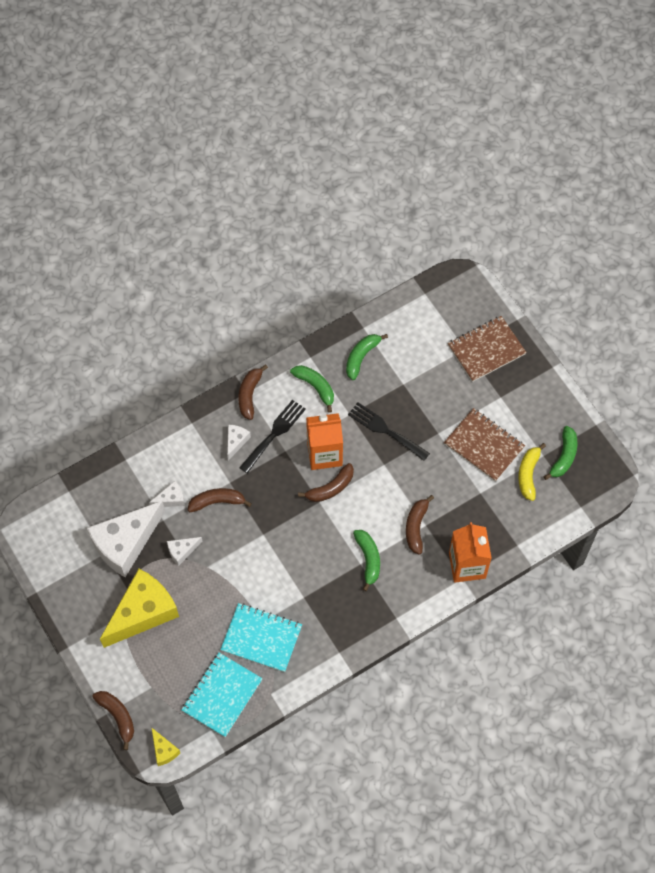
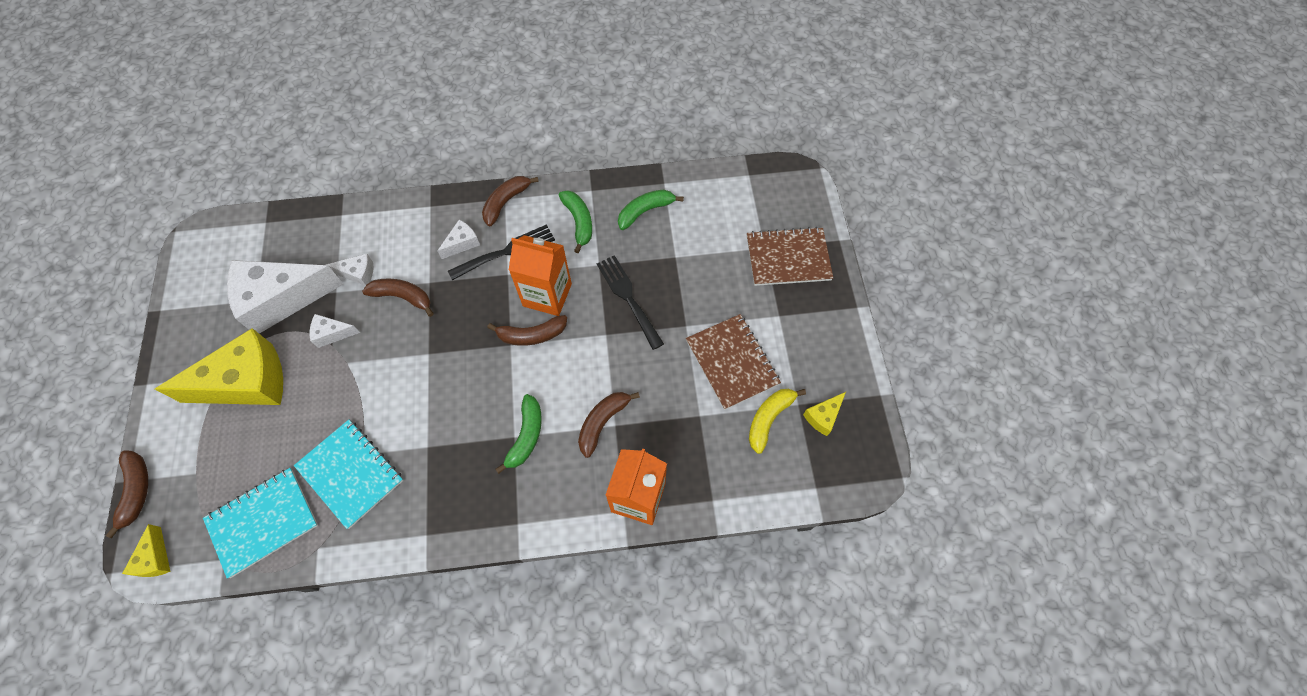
camera: 25 degrees right, 0 degrees up
(564, 456) = (823, 416): green banana -> yellow cheese

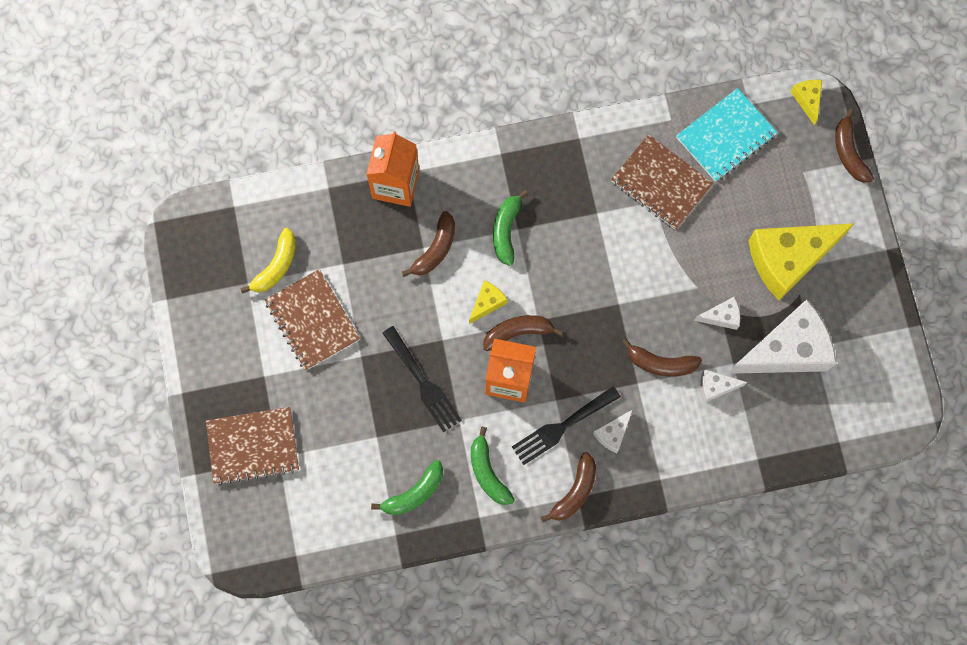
camera: 175 degrees right, 10 degrees up
(350, 473) = (661, 183): turquoise notebook -> brown notebook
(823, 416) = (224, 273): yellow cheese -> yellow cheese (487, 303)

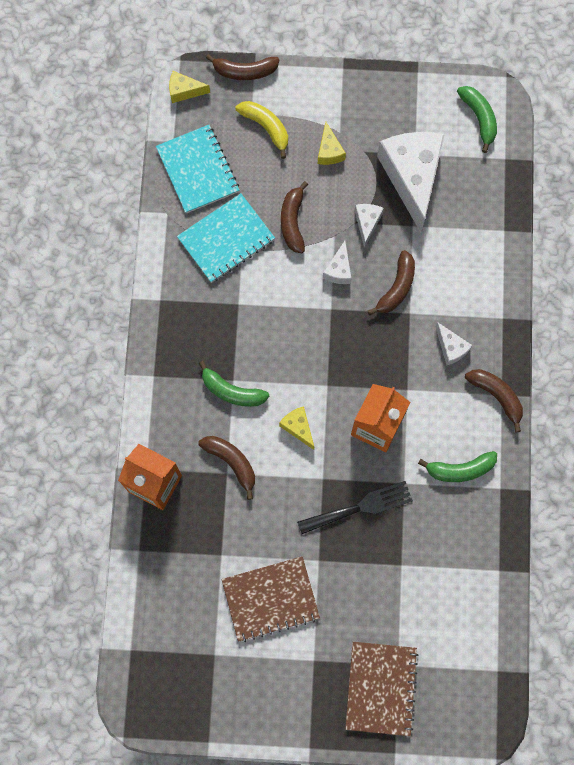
camera: 75 degrees left, 0 degrees up
(276, 266) = (205, 622): yellow banana -> yellow banana (266, 127)
(414, 493) = (464, 543): green banana -> green banana (479, 118)
(518, 332) = (334, 407): brown banana -> brown banana (293, 222)
(562, 427) = (434, 391): black fork -> none
(661, 183) = (226, 239): brown notebook -> turquoise notebook
(716, 386) = (430, 246): white cheese -> white cheese (338, 269)
(788, 259) = (329, 151): yellow cheese -> yellow cheese, size x0.44

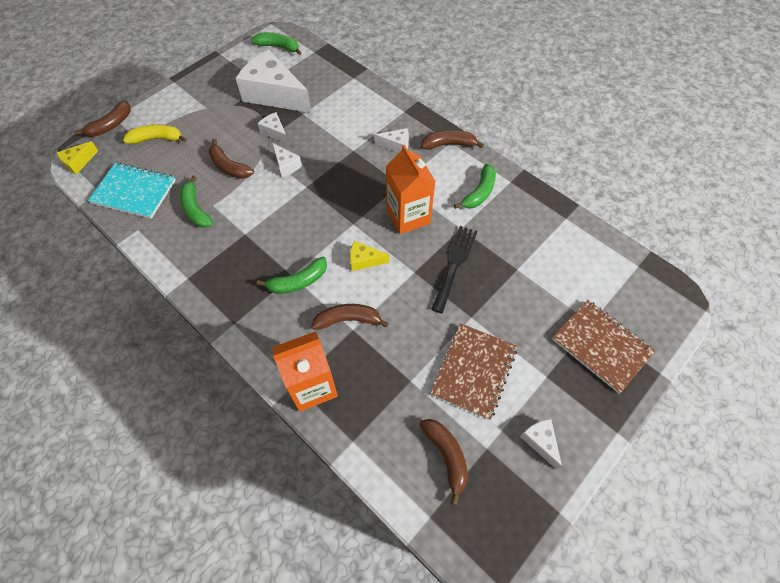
camera: 50 degrees left, 15 degrees down
(226, 239) = (196, 209): turquoise notebook -> green banana
(252, 692) = (540, 441): none -> white cheese
(329, 151) = (211, 120): yellow cheese -> none
(396, 288) = (330, 145): brown banana -> brown banana (446, 456)

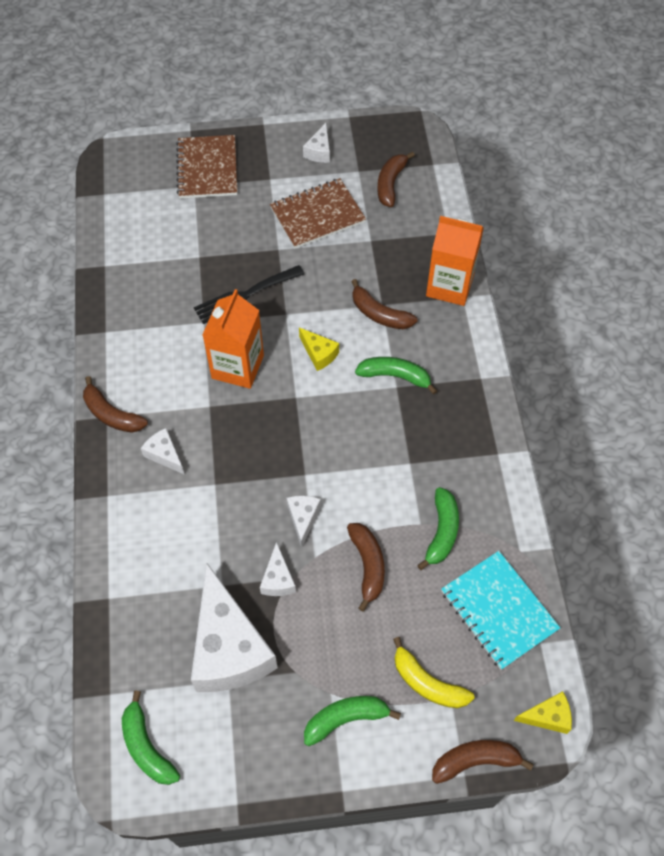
camera: 140 degrees left, 0 degrees up
(479, 193) = (147, 341): green banana -> green banana (346, 719)

